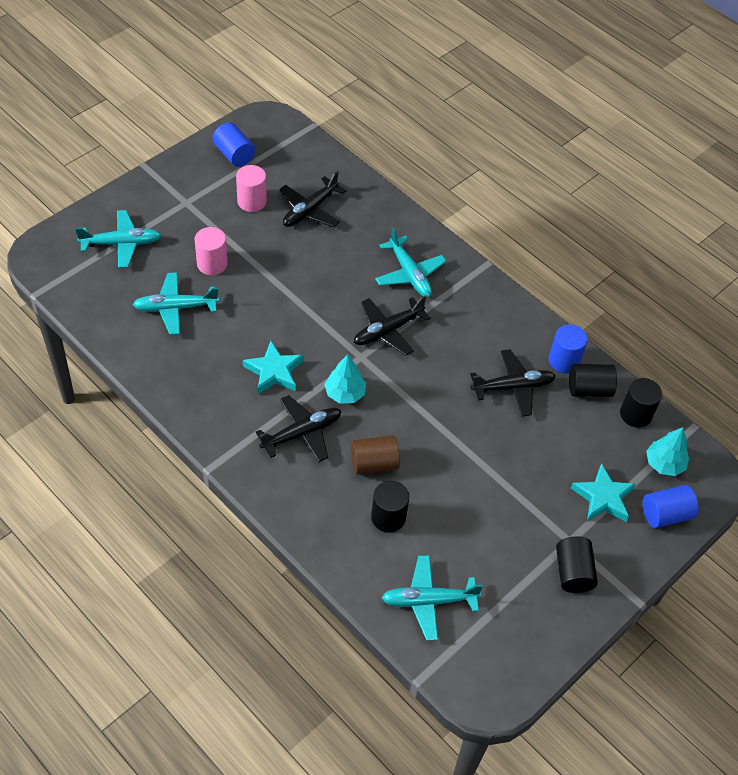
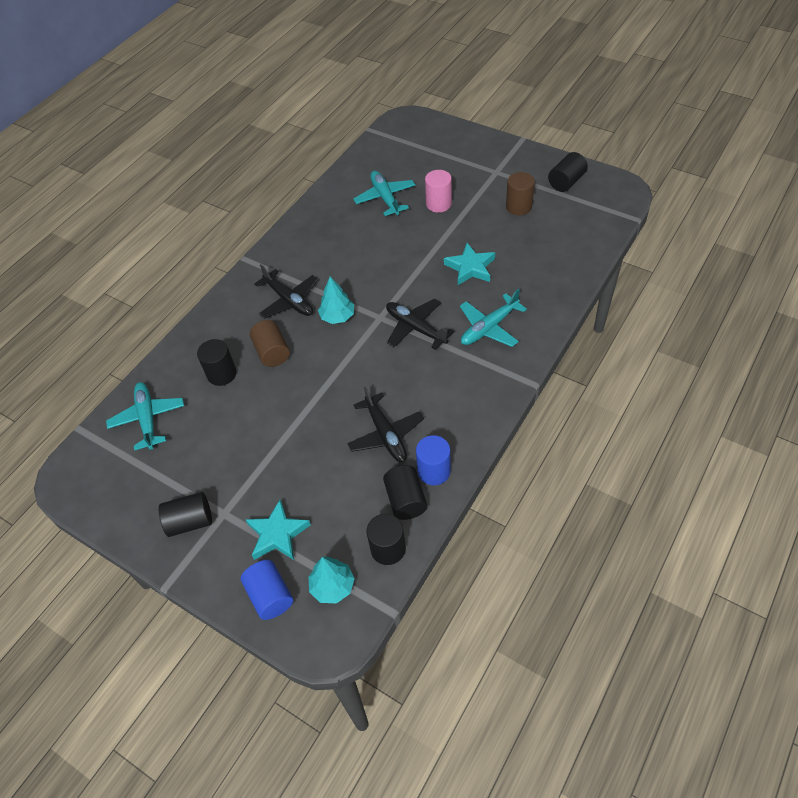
camera: 85 degrees right, 0 degrees up
(121, 244) = (435, 153): turquoise plane -> none
(234, 154) = (566, 182): blue cylinder -> black cylinder
(252, 201) = (518, 207): pink cylinder -> brown cylinder
(274, 371) = (344, 268): turquoise star -> turquoise star (470, 267)
(310, 210) = (529, 243): black plane -> none

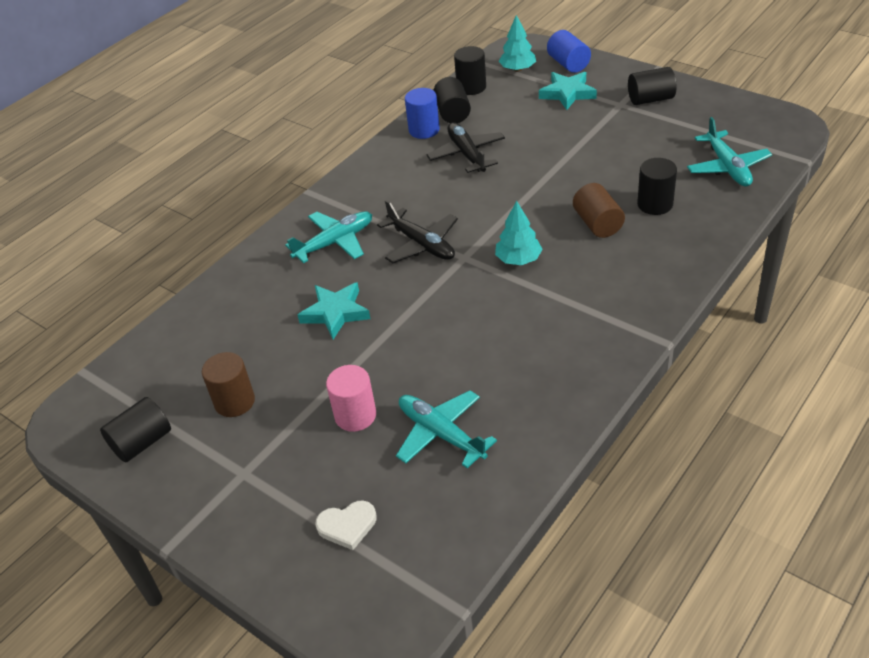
camera: 175 degrees left, 10 degrees down
(289, 300) = (585, 280): black plane -> none
(385, 198) = (441, 434): turquoise plane -> turquoise plane turned 150 degrees clockwise
(430, 154) = (347, 526): none -> white heart

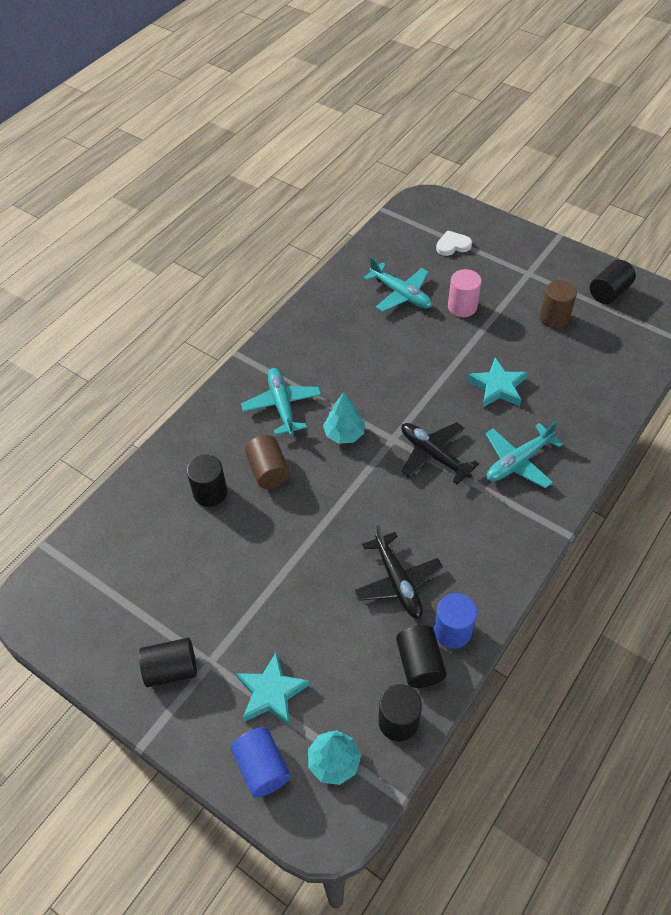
camera: 175 degrees right, 10 degrees up
(727, 167) = (124, 540): turquoise plane -> turquoise plane (282, 405)

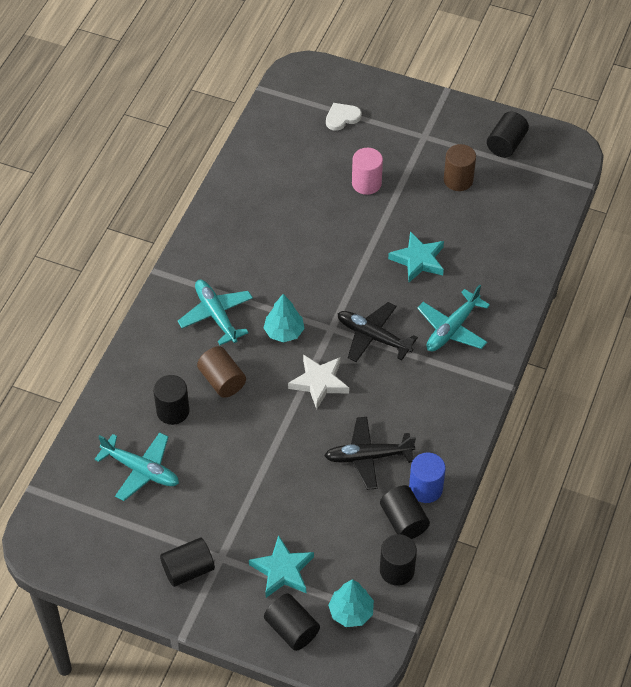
camera: 15 degrees left, 0 degrees up
(262, 767) = (292, 629): blue cylinder -> black cylinder
(366, 492) = (319, 382): none -> white star
(397, 582) = (368, 457): black plane -> black plane turned 120 degrees clockwise
(401, 294) = (302, 180): turquoise plane -> turquoise plane (141, 470)

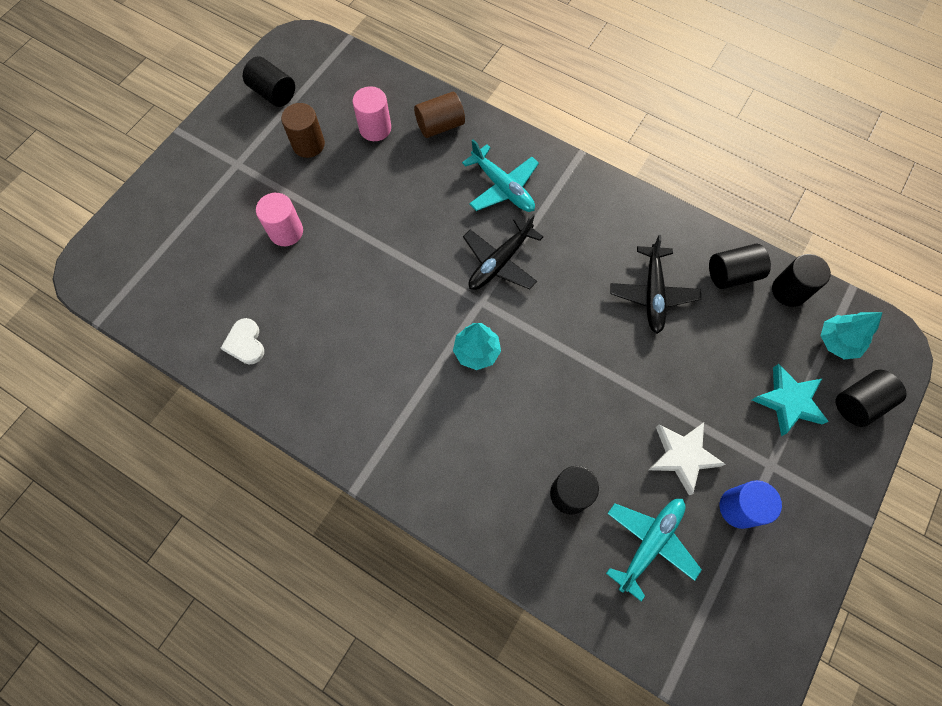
camera: 80 degrees left, 15 degrees up
(188, 570) = (787, 504): black cylinder -> none
(216, 315) = (438, 424): turquoise plane -> none
(222, 380) = (534, 430): brown cylinder -> brown cylinder (440, 125)
(319, 382) = (552, 326): white star -> white star (682, 456)
(342, 118) = (179, 239): white heart -> white heart (245, 343)
(418, 260) = (407, 201): turquoise star -> none
(425, 488) = (695, 247): blue cylinder -> blue cylinder (739, 508)
(489, 224) = (375, 128): none -> pink cylinder

